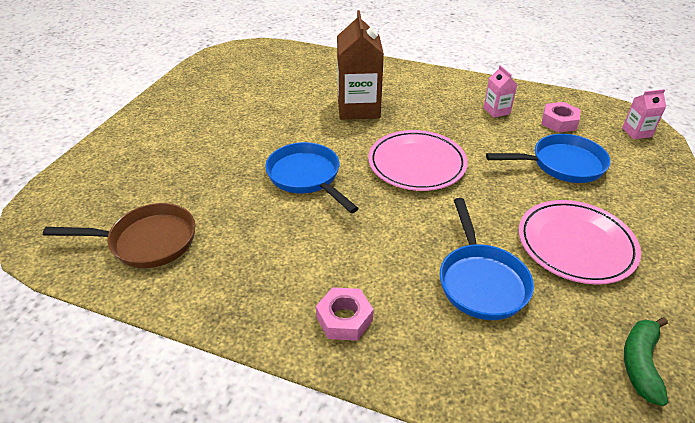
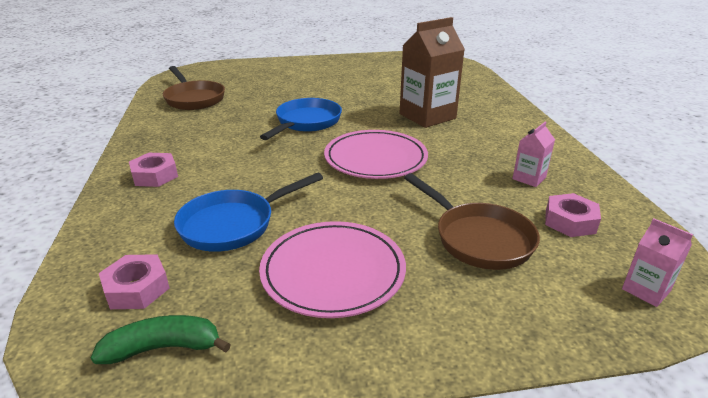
camera: 60 degrees right, 10 degrees down
(557, 368) = (136, 288): none -> pink nut
(562, 164) = (478, 238): blue pan -> brown pan

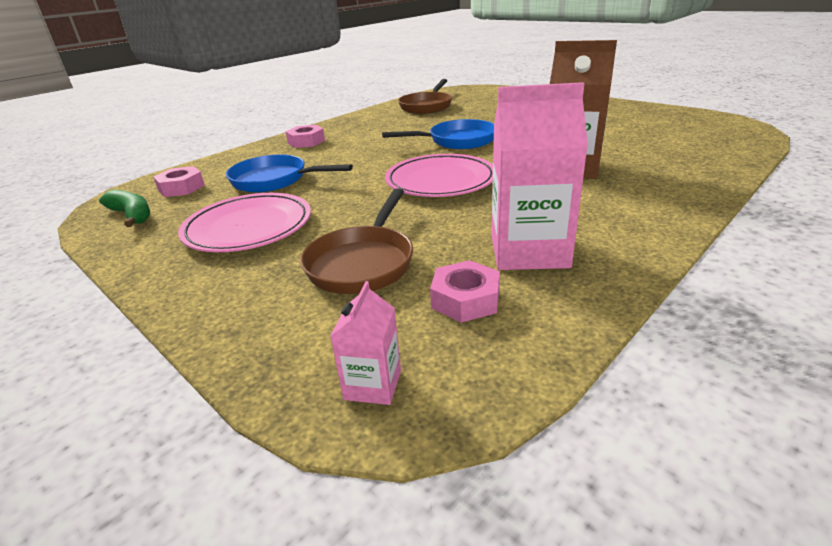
camera: 55 degrees right, 0 degrees up
(529, 178) = (529, 251): pink carton -> pink carton, size x2.05

